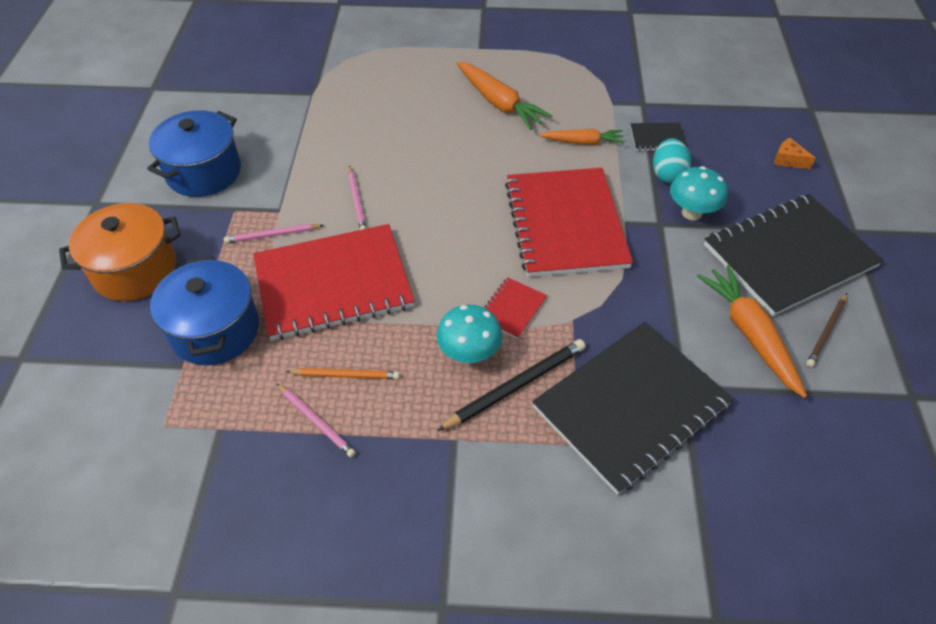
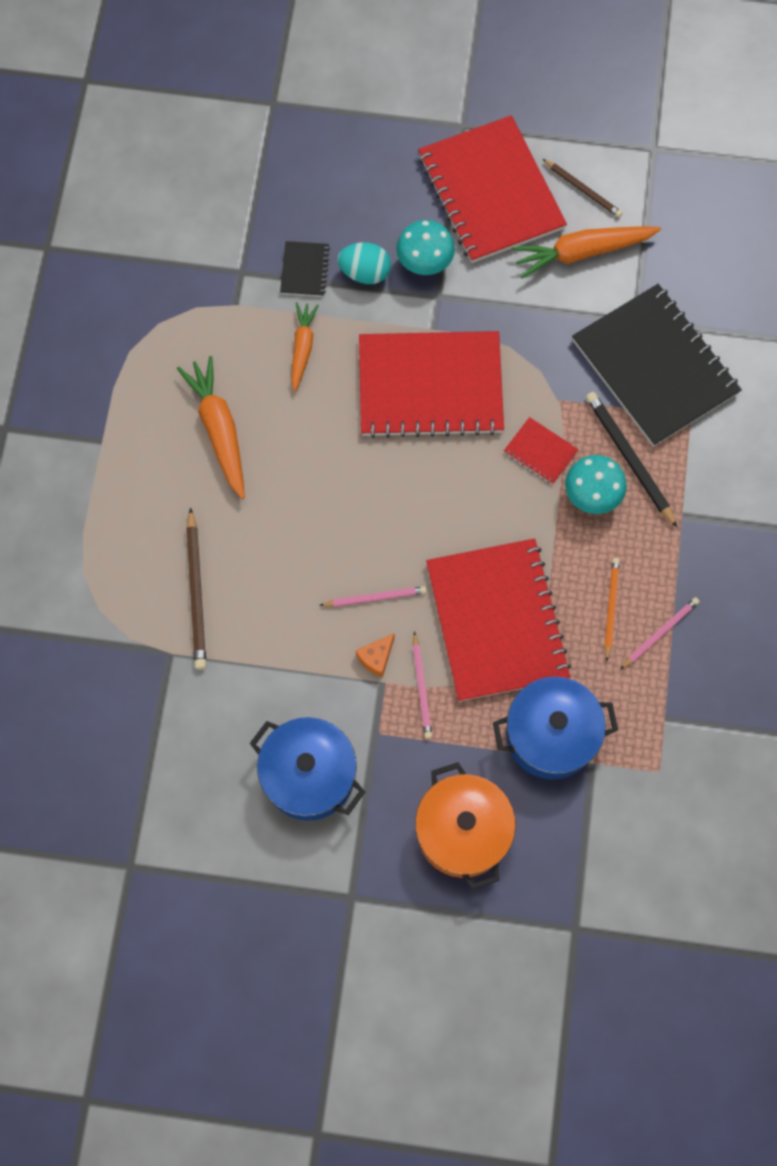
camera: 85 degrees left, 20 degrees up
(361, 102) = (197, 592): none -> brown pencil
(499, 103) = (219, 430): orange carrot -> orange carrot turned 75 degrees counterclockwise
(788, 160) = (354, 151): orange cheese -> orange cheese (376, 657)
(789, 256) = (491, 192): black notebook -> red notebook

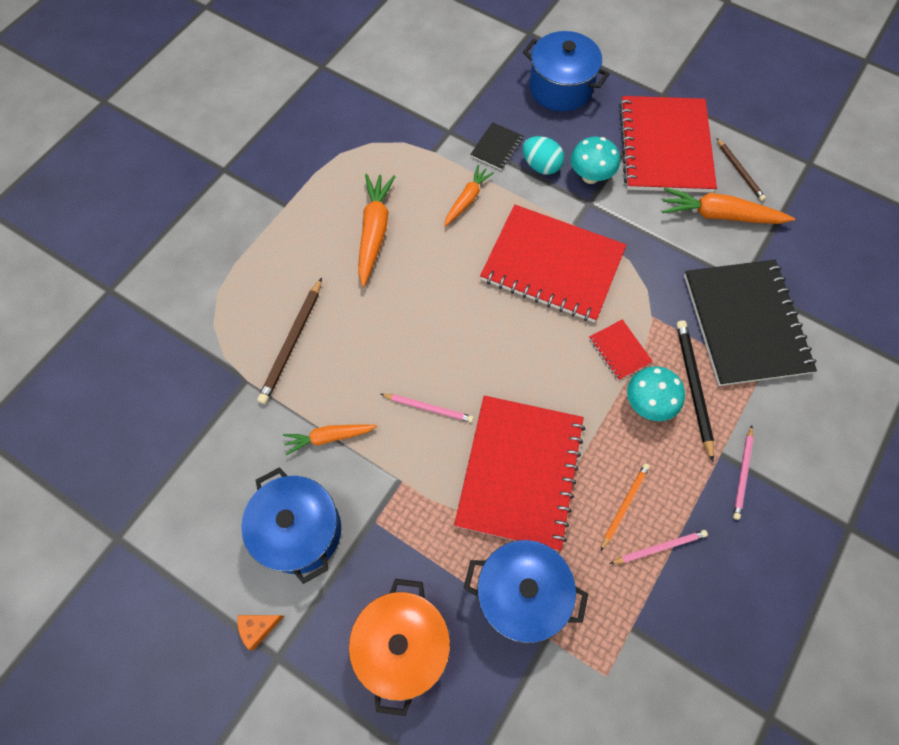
camera: 25 degrees right, 5 degrees down
(289, 672) = (329, 437): none -> orange carrot
(342, 163) = (560, 88): none -> blue pot
(376, 657) = (405, 457): orange cheese -> orange cheese (258, 628)
(421, 687) = (430, 499): pink pencil -> pink pencil (742, 474)

